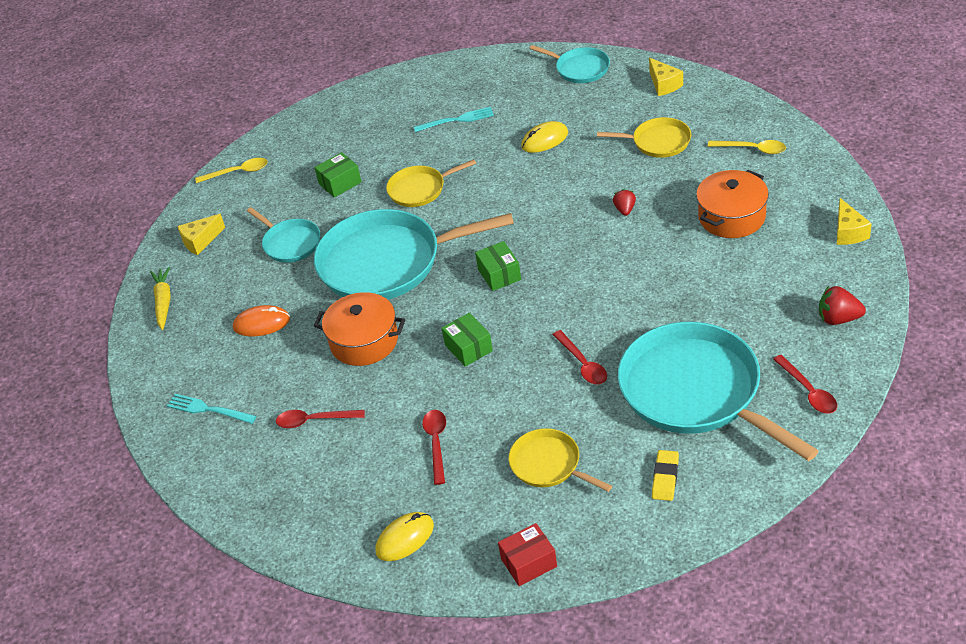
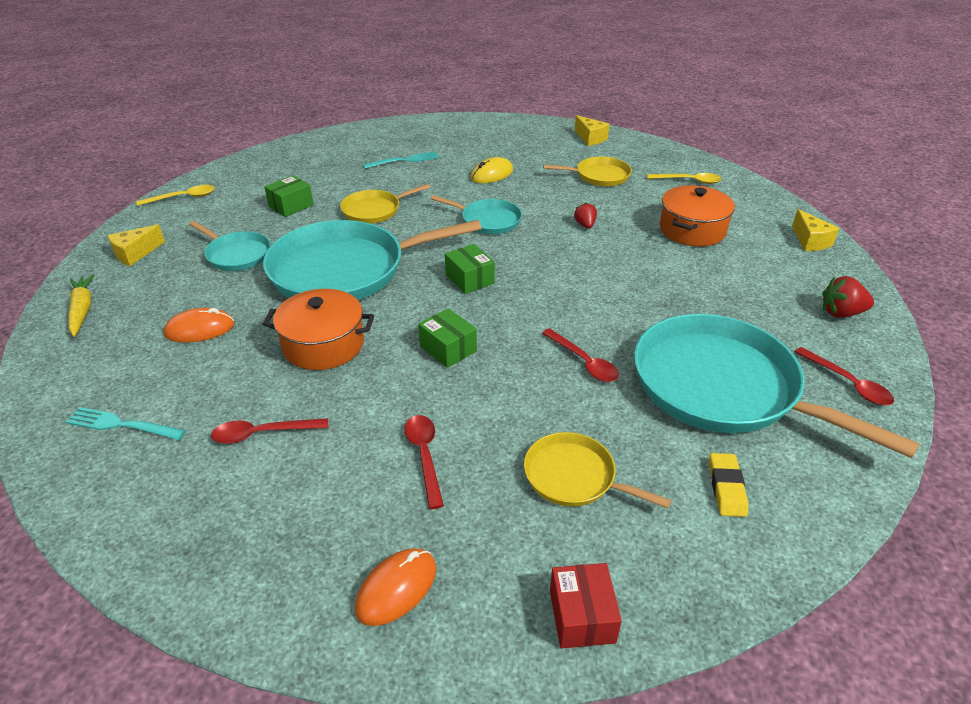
camera: 15 degrees left, 5 degrees down
(405, 538) = (396, 588): yellow mouse -> orange mouse
(529, 562) = (582, 616): red box -> red box turned 60 degrees counterclockwise
(580, 68) = (511, 128): turquoise pan -> turquoise pan (488, 220)

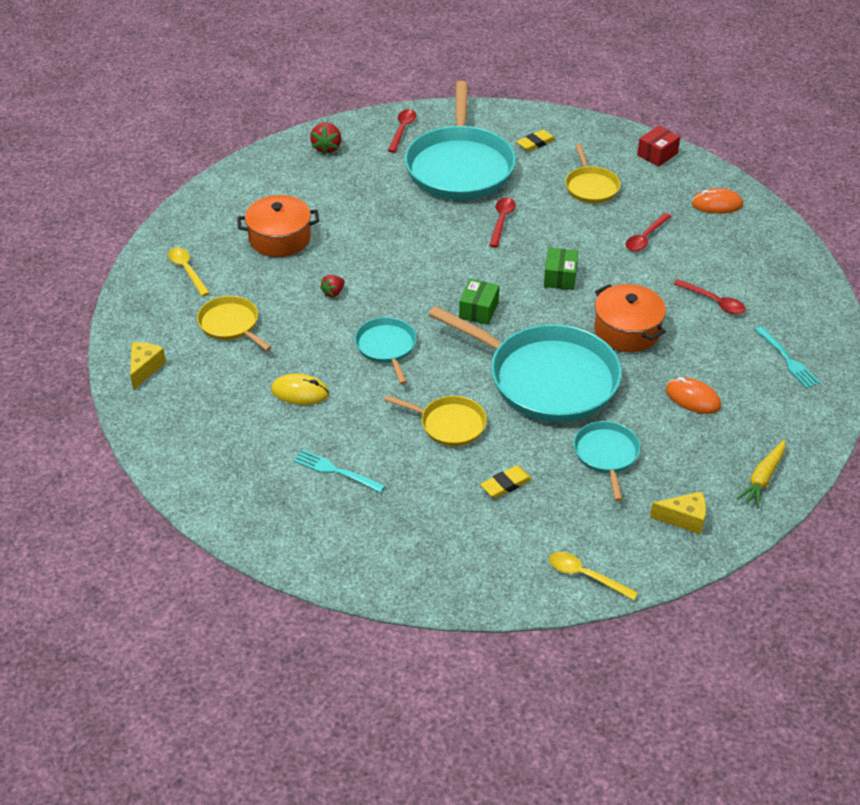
camera: 130 degrees left, 5 degrees up
(291, 206) = (506, 484): green box -> yellow eraser
(810, 241) = (236, 182): yellow cheese -> none
(841, 313) = (327, 148): red strawberry -> red strawberry turned 45 degrees clockwise

